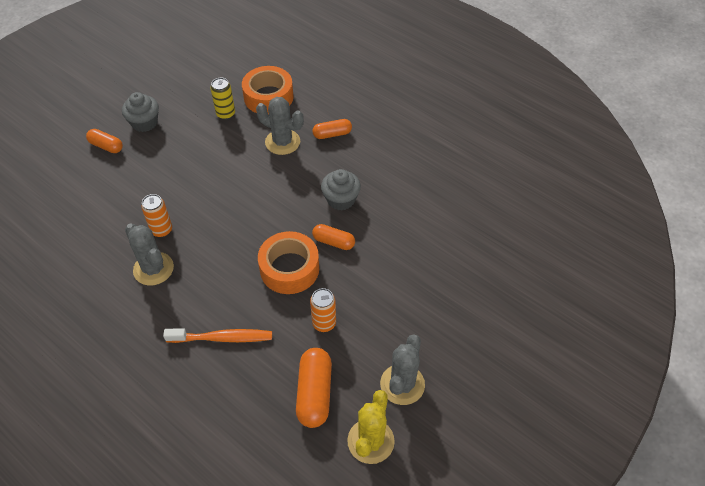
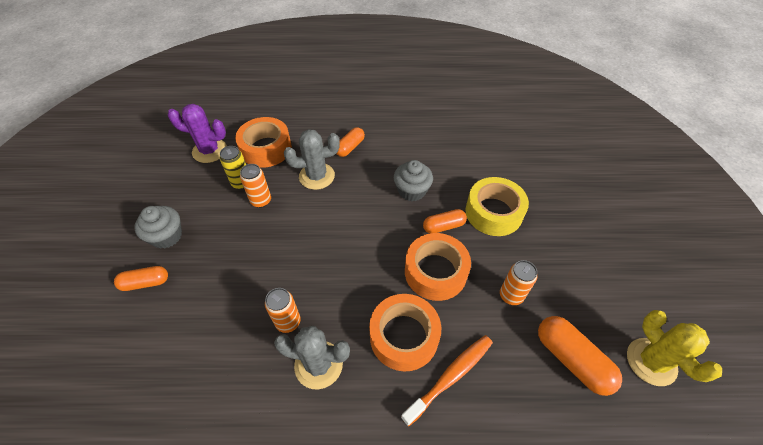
camera: 40 degrees left, 0 degrees up
(221, 292) = (404, 336): none -> orange tape
(225, 136) = (261, 201): none -> orange can
(228, 74) = (209, 151): none -> purple cactus
(385, 259) = (493, 212): none -> yellow tape
(402, 384) = (615, 297): grey cactus -> none

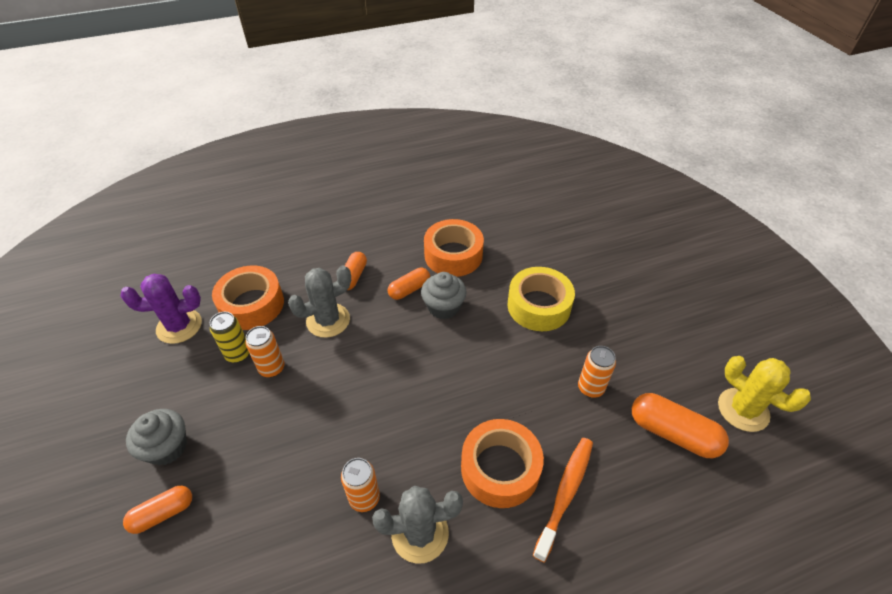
camera: 20 degrees left, 5 degrees down
(435, 272) = (505, 388): orange tape -> orange tape (453, 255)
(443, 226) = (493, 336): orange capsule -> orange capsule (409, 289)

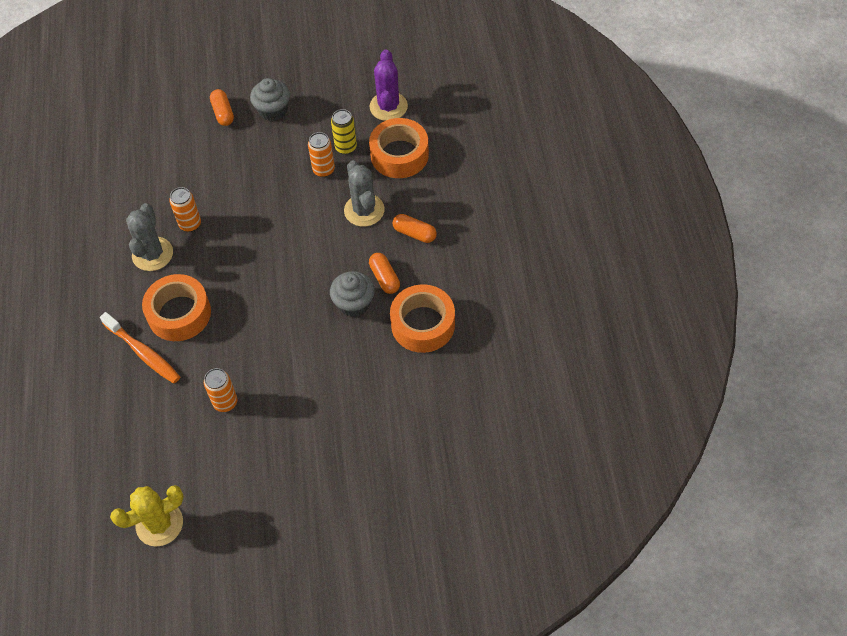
camera: 105 degrees right, 10 degrees up
(538, 306) = (331, 387): yellow tape -> none
(672, 433) = (160, 452): orange capsule -> none

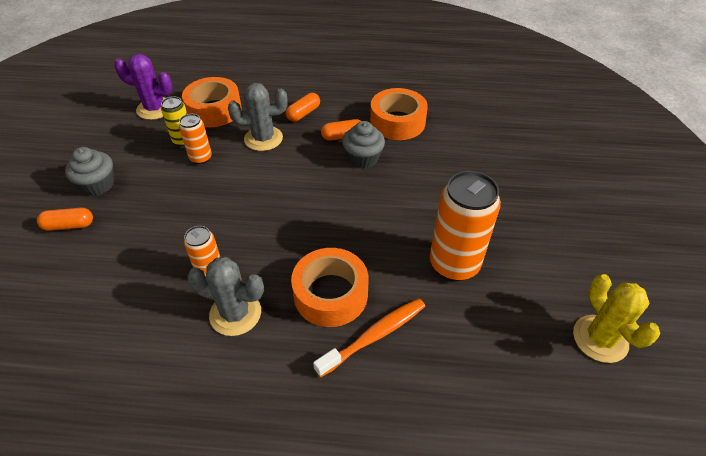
camera: 80 degrees left, 10 degrees down
(225, 402) = (454, 264): orange can -> orange can, size x1.88

